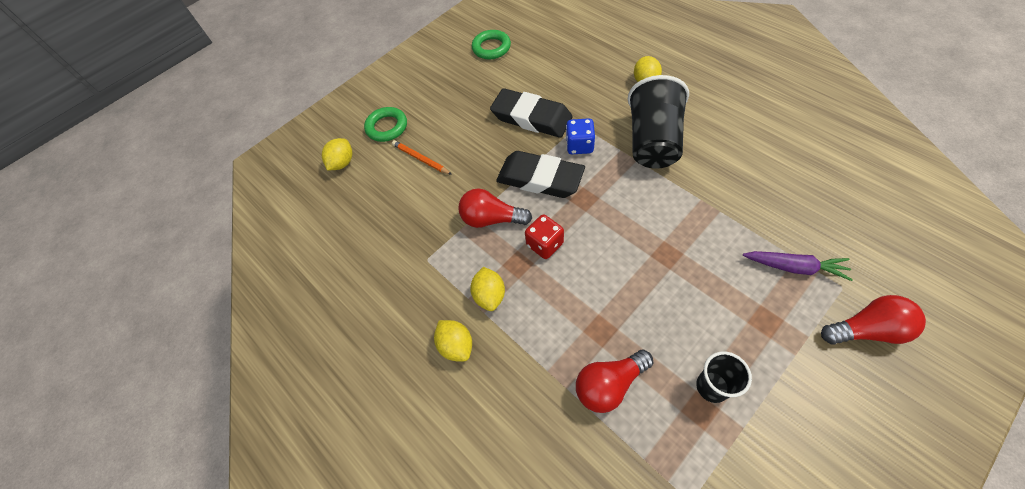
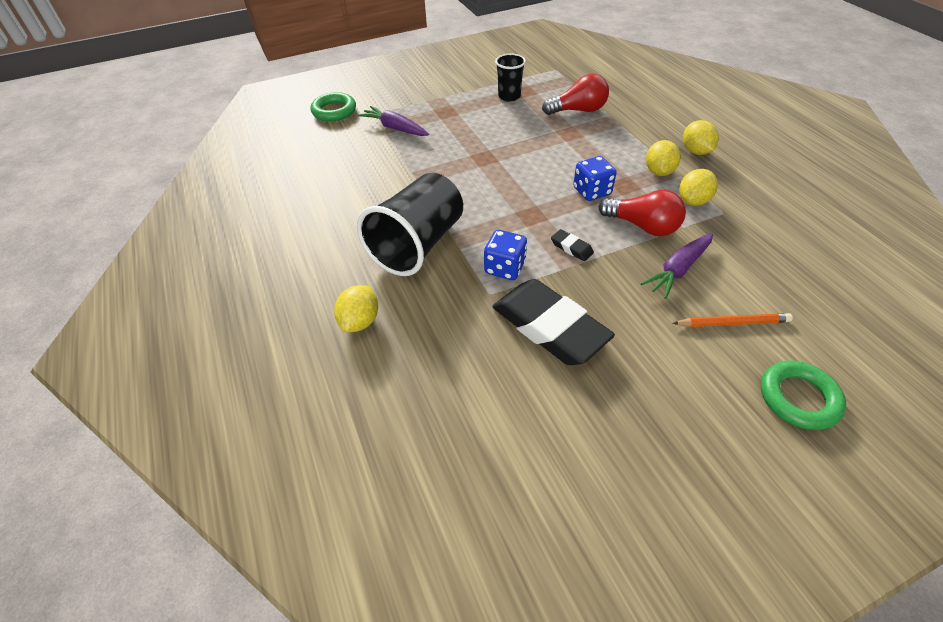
camera: 165 degrees left, 10 degrees down
(342, 163) = (869, 359): yellow lemon -> yellow lemon (693, 201)
(420, 159) = (733, 322): orange pencil -> orange pencil turned 60 degrees counterclockwise
(458, 187) = (678, 270): none -> purple carrot
(491, 48) = (568, 511): green ring -> green ring (334, 111)
(540, 179) = (571, 248): black eraser -> black eraser, size x0.40
(545, 244) = (592, 191): red dice -> blue dice
(866, 330) = (387, 95): red light bulb -> none

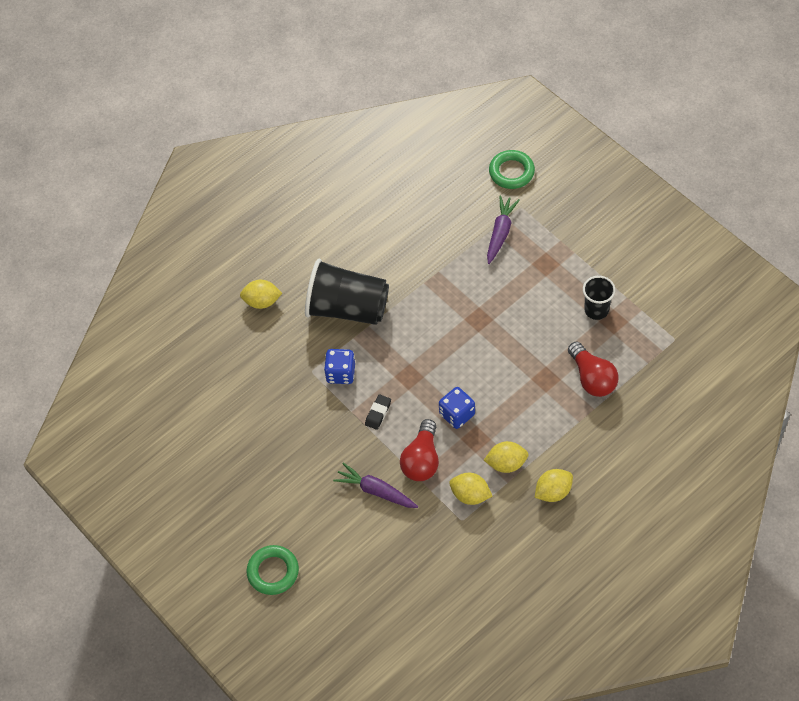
camera: 75 degrees right, 10 degrees up
(549, 327) = (291, 416): black eraser -> none
(733, 322) = (330, 531): orange pencil -> none

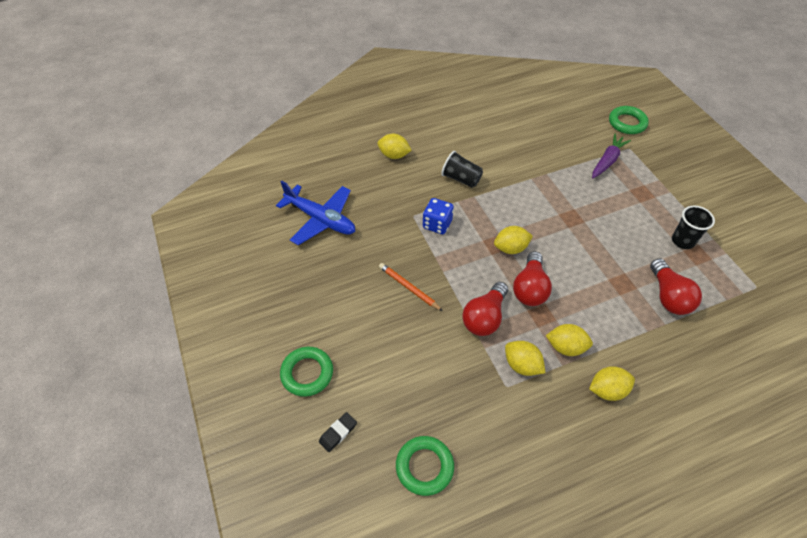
camera: 15 degrees right, 5 degrees down
(214, 408) = (321, 219): none -> blue plane
(337, 454) = (408, 287): none -> orange pencil
(347, 308) = (461, 179): black cup -> black cup, size x0.54
(376, 491) = (432, 331): purple carrot -> none
(378, 413) = (458, 265): black eraser -> black eraser (338, 433)
(411, 614) = (424, 467): none -> green ring
(425, 376) = (510, 248): none -> yellow lemon
(457, 414) = (530, 288): blue dice -> red light bulb

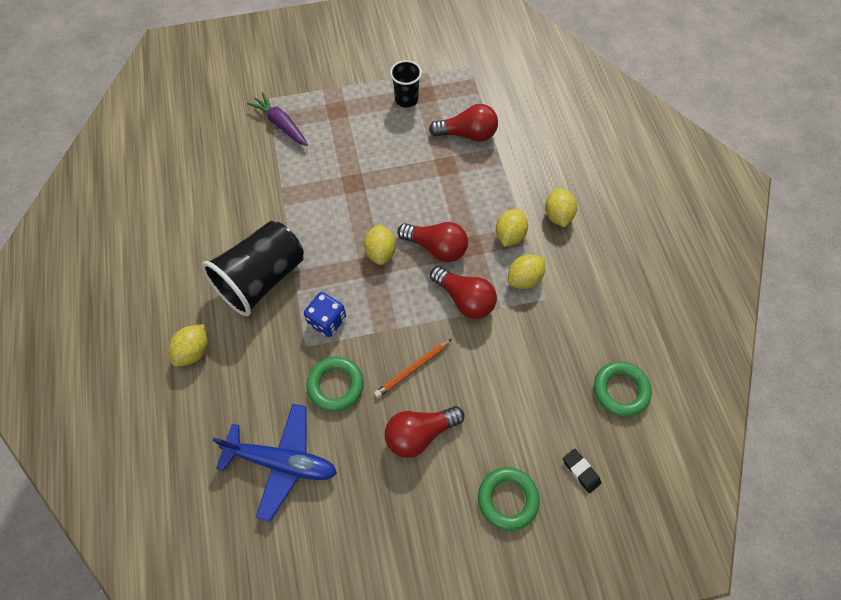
camera: 80 degrees left, 10 degrees up
(321, 219) = (282, 462): blue plane -> blue plane turned 60 degrees clockwise
(354, 301) = (419, 434): none -> red light bulb
(461, 179) = (261, 279): black cup -> black cup, size x1.86
(627, 123) = (229, 87): green ring -> green ring (335, 385)

